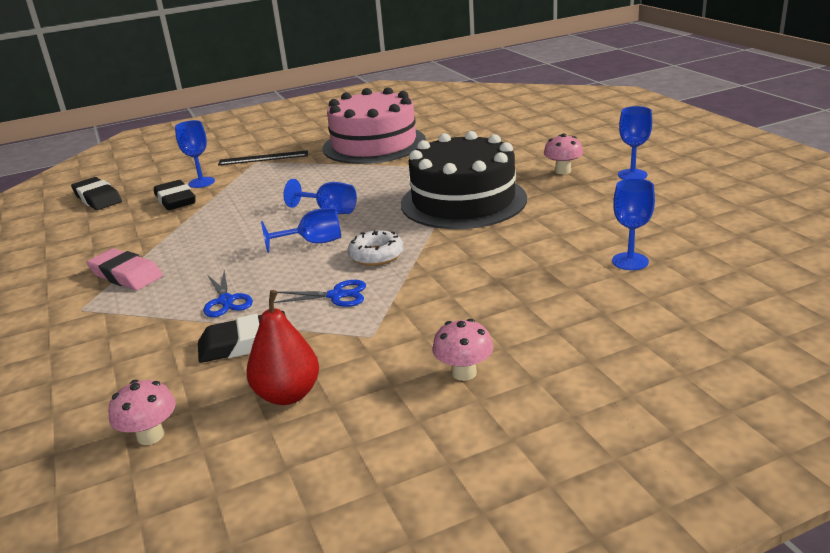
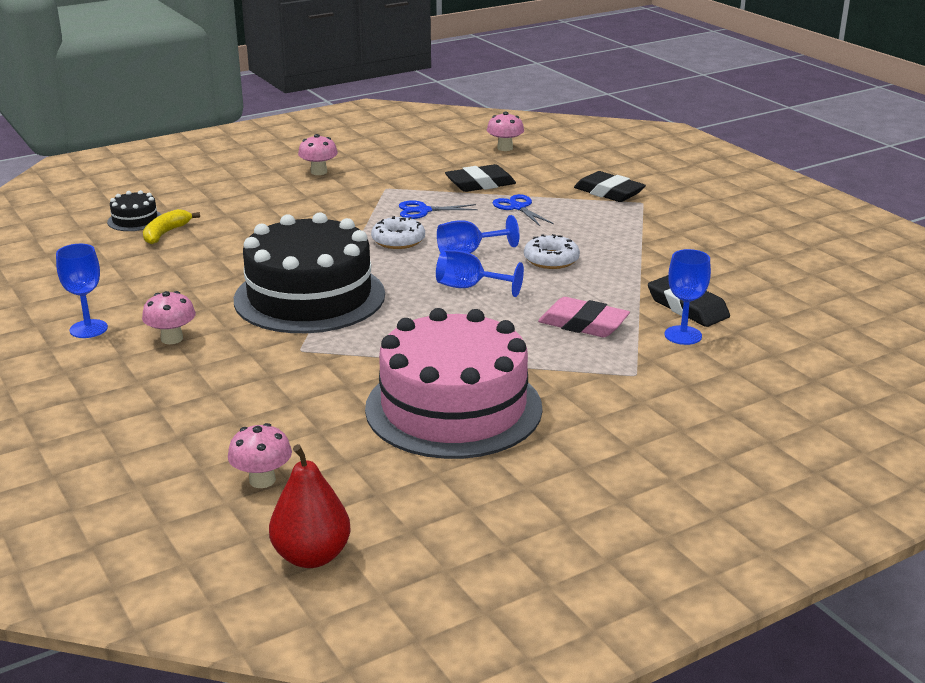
camera: 170 degrees right, 0 degrees up
(97, 198) = (806, 312): black eraser -> black eraser (609, 192)
(126, 275) = (636, 226): pink eraser -> pink eraser (583, 324)
(243, 236) = (551, 260): none -> white donut
(263, 158) = (629, 382): black ruler -> none
(288, 395) = (431, 162): red pear -> red pear (311, 556)
(480, 117) = (262, 480): none -> pink mushroom
(630, 261) = (166, 233): blue goblet -> yellow banana
(681, 280) = (135, 220): none -> black cake

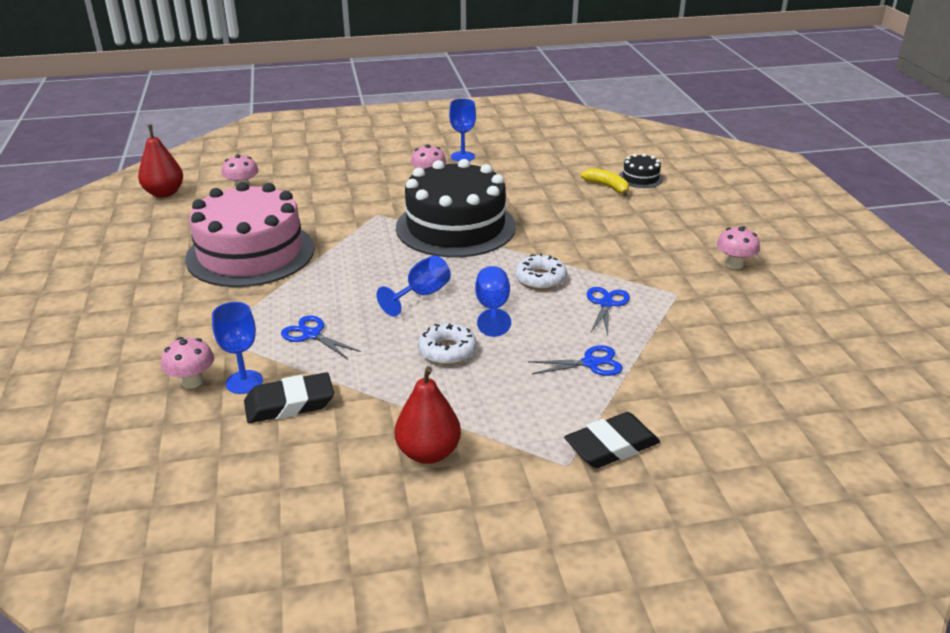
camera: 110 degrees right, 5 degrees up
(480, 184) = (671, 354): black eraser -> none
(505, 148) = (799, 401): pink mushroom -> pink mushroom (192, 381)
(583, 324) = (311, 334): pink eraser -> blue scissors
(681, 244) = (428, 453): none -> red pear

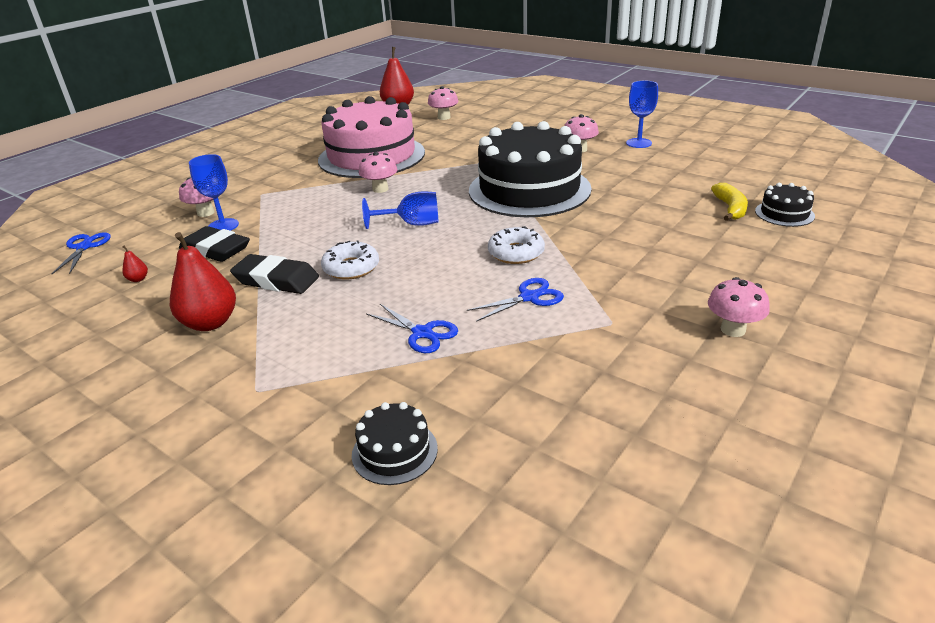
camera: 50 degrees right, 0 degrees up
(272, 468) = (138, 279): none -> red pear
(311, 334) = (304, 217): blue scissors -> blue scissors (84, 247)
(329, 279) = (380, 189): none -> pink mushroom
(492, 309) = (437, 256): blue goblet -> none
(611, 446) = (308, 401): black eraser -> black eraser (276, 280)
(712, 434) = (394, 451): none -> black cake

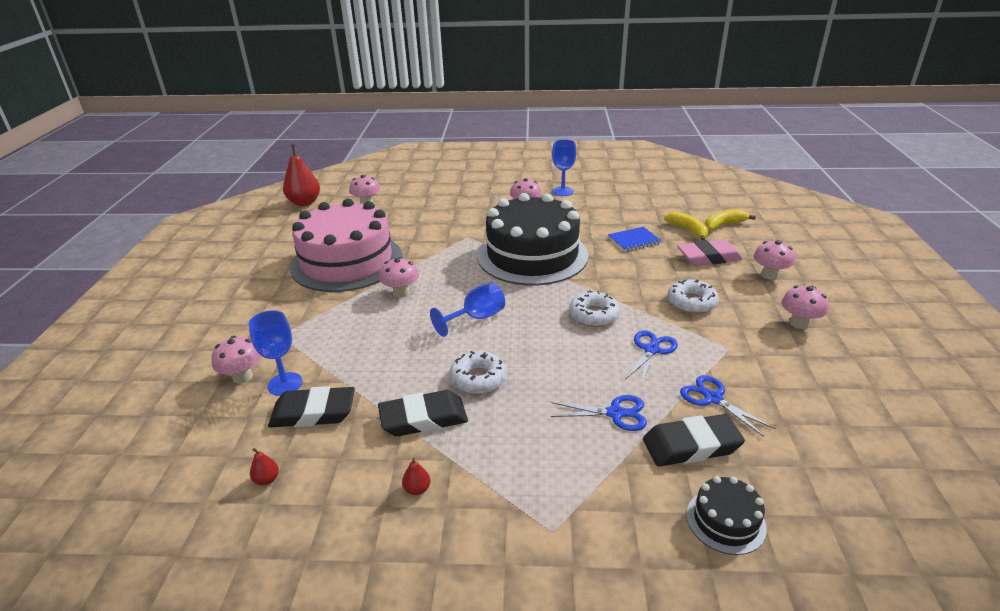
camera: 35 degrees left, 0 degrees up
(84, 247) = (136, 471): blue scissors -> blue scissors (712, 398)
(210, 323) = (417, 489): red pear -> red pear, size x0.42
(451, 384) = (691, 445): none -> black eraser
(632, 272) = (691, 302): none -> white donut
(652, 202) = (634, 240): none -> blue notebook
(716, 238) = (708, 257): none -> pink eraser
(768, 275) = (769, 275): none -> pink mushroom
(784, 213) = (723, 225): black cake -> yellow banana

